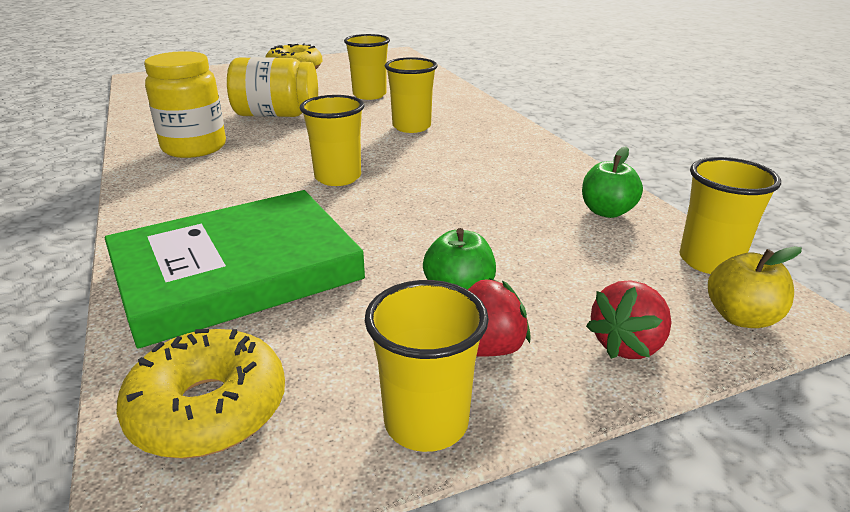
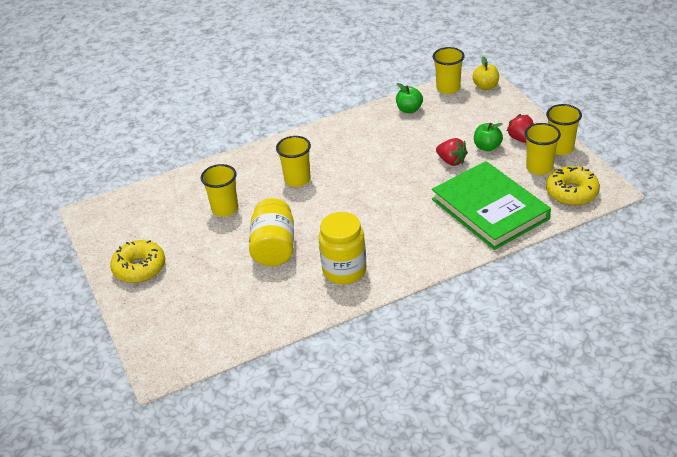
camera: 90 degrees left, 10 degrees up
(338, 177) = (384, 197): yellow cup -> yellow cup (539, 168)
(627, 345) = (509, 110): red strawberry -> red strawberry (451, 161)

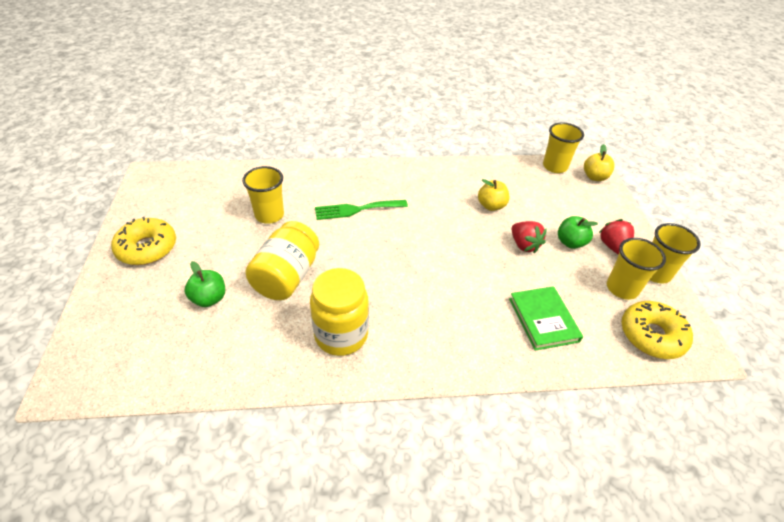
camera: 15 degrees right, 5 degrees up
(297, 180) = (356, 209): yellow cup -> green fork
(409, 109) = (505, 175): green apple -> green apple (209, 298)
(409, 139) = (491, 206): none -> yellow apple
(490, 209) = (543, 320): green book -> green book, size x0.55

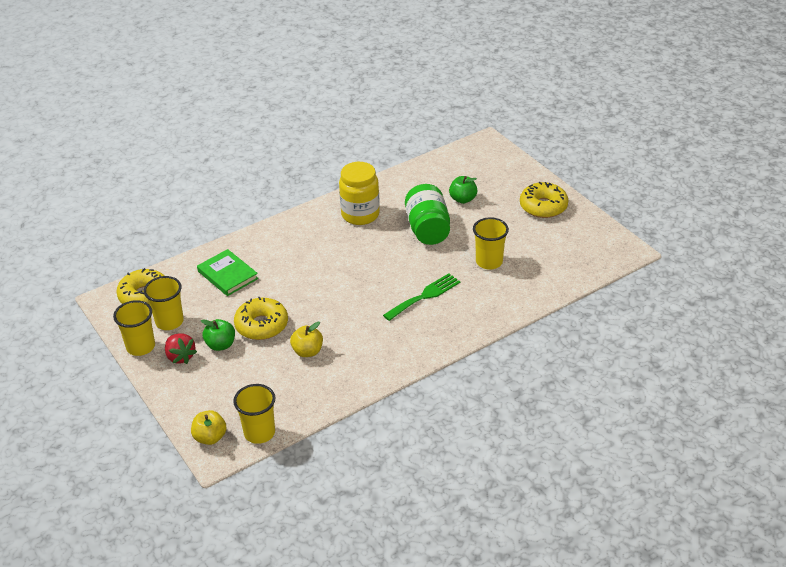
camera: 155 degrees right, 5 degrees down
(287, 277) = (427, 229): yellow jar -> green jar
(524, 245) = (261, 325): red strawberry -> yellow donut

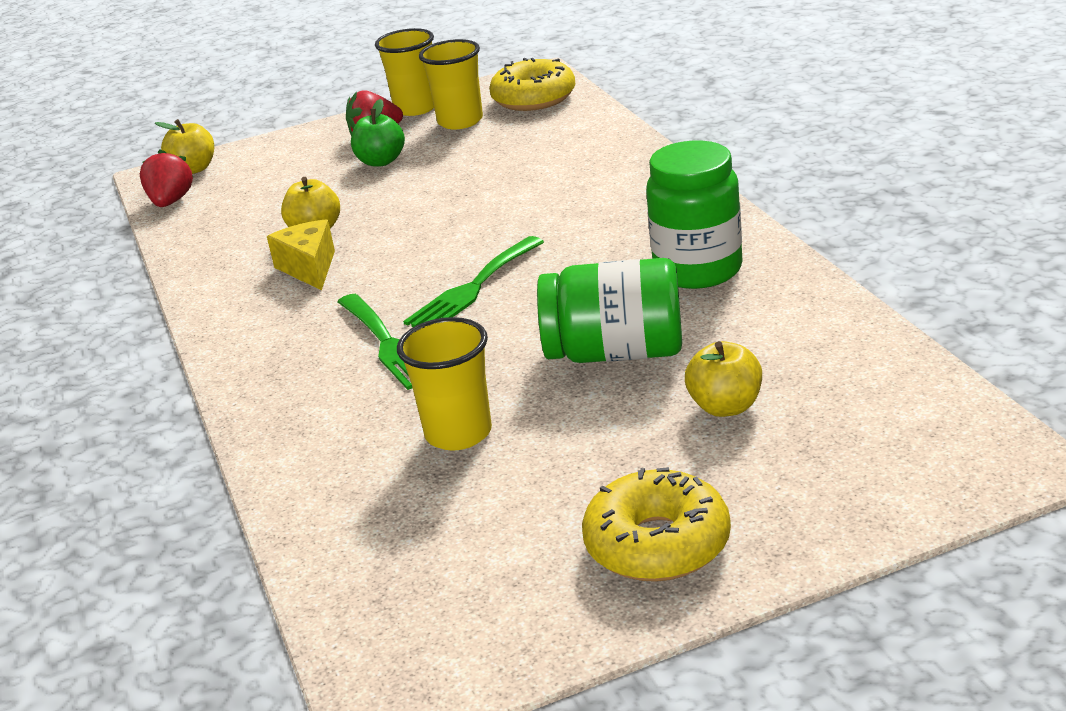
camera: 105 degrees right, 10 degrees down
(227, 275) = (555, 153): green book -> none
(259, 433) = (171, 202): yellow cup -> red strawberry
(261, 325) = (406, 189): yellow donut -> none
(351, 342) = (309, 268): none -> yellow cheese
(360, 215) = (698, 270): yellow jar -> green jar
(374, 279) = (472, 288): none -> green fork
(463, 199) = (725, 407): green apple -> yellow apple

